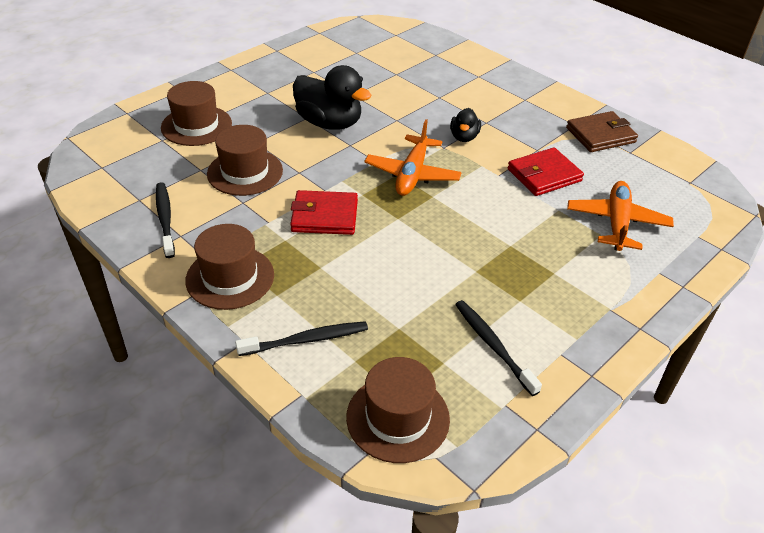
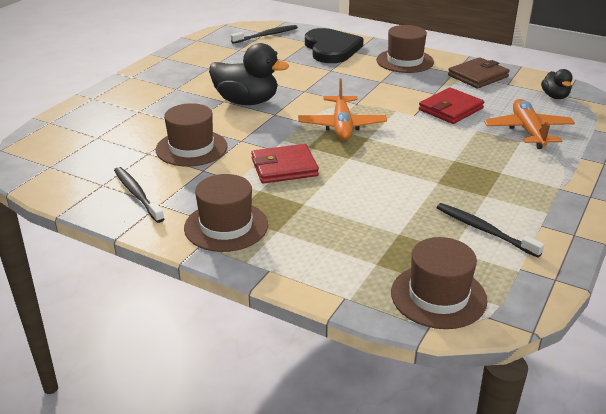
camera: 15 degrees left, 10 degrees down
(196, 126) = (124, 122): brown hat -> brown hat (405, 61)
(307, 340) = (324, 258): black toothbrush -> black toothbrush (266, 35)
(455, 68) = (331, 49): none -> black heart
(464, 137) = (369, 94): black duck -> black duck (555, 96)

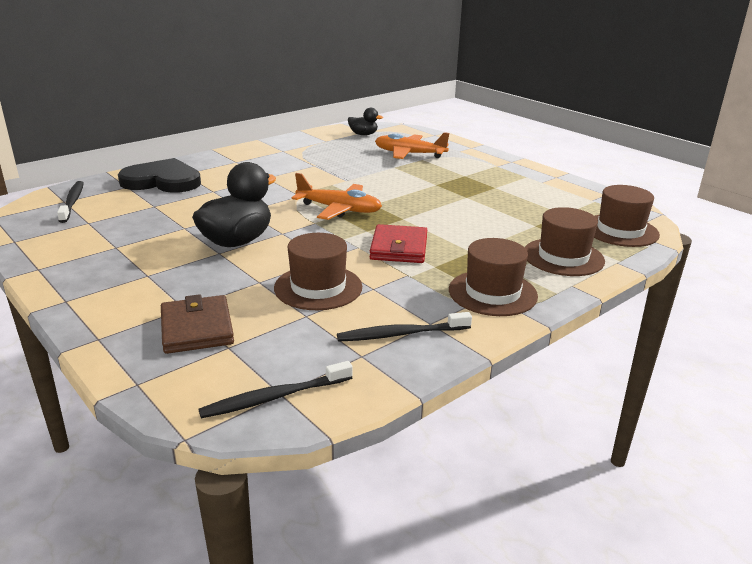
camera: 70 degrees left, 5 degrees down
(405, 61) = (236, 160): brown hat -> brown hat (563, 257)
(450, 109) = (350, 166): red wallet -> none
(478, 76) = (301, 145): brown wallet -> brown wallet (197, 328)
(484, 230) = (541, 198): black toothbrush -> black toothbrush (274, 397)

